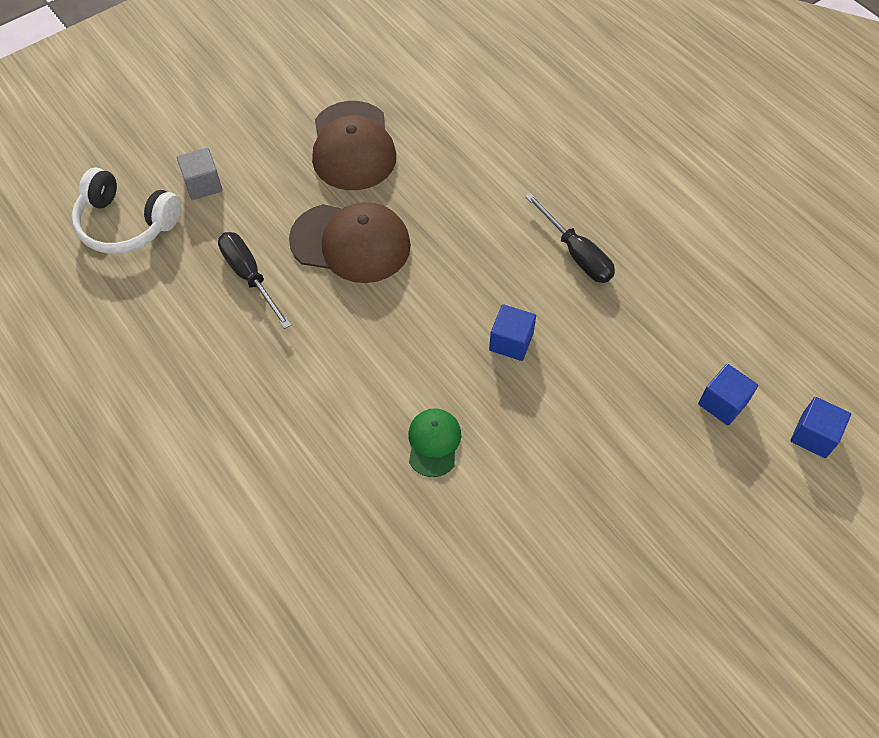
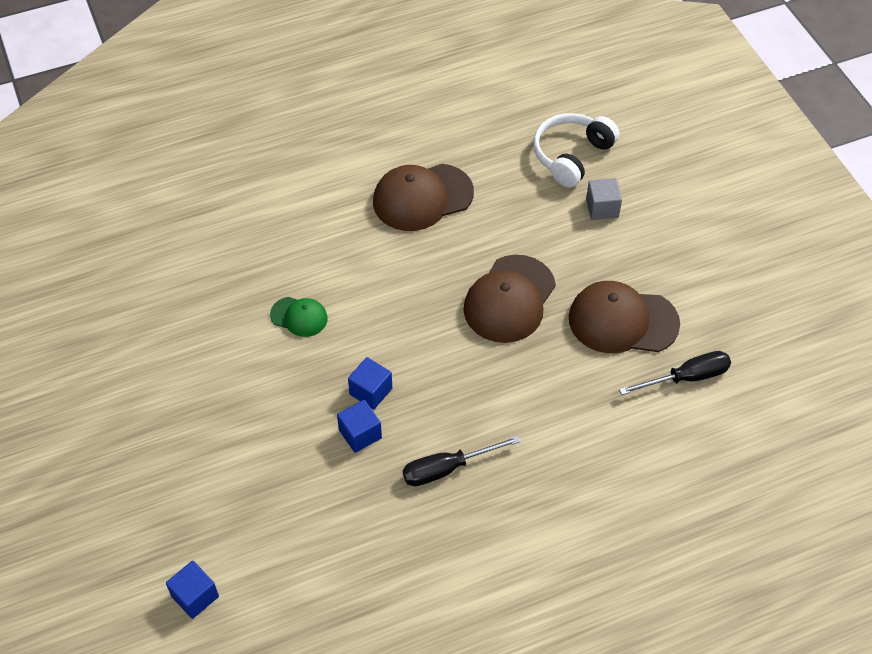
camera: 105 degrees right, 5 degrees down
(218, 358) = (422, 197): none -> brown cap
(249, 276) = (494, 226): black screwdriver -> black screwdriver (686, 378)
(722, 403) = (253, 534): blue cube -> blue cube (360, 434)

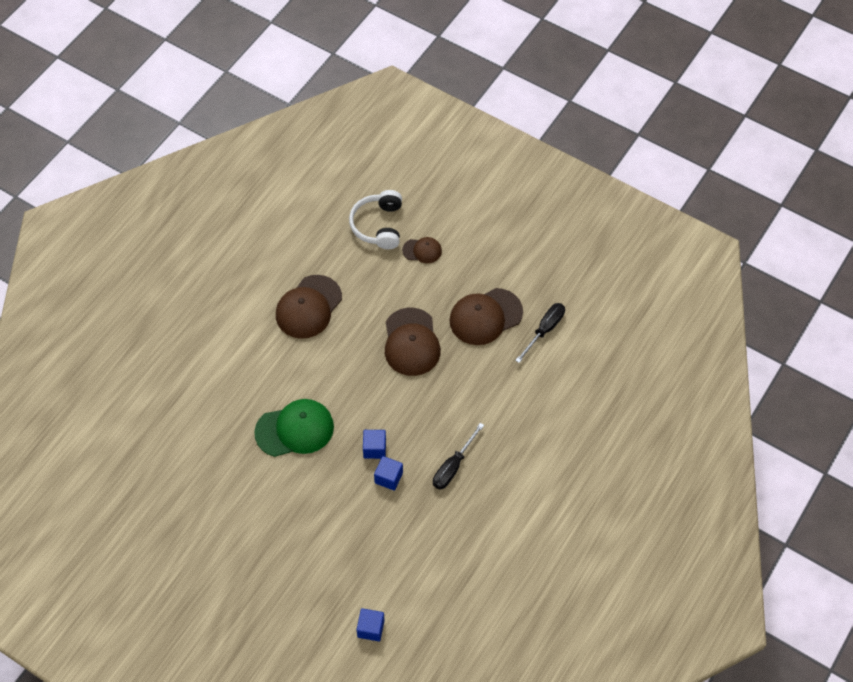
camera: 35 degrees left, 5 degrees up
(299, 317) = (295, 429): green cap -> green cap, size x1.88
(602, 208) = (422, 250): grey cube -> brown cap

